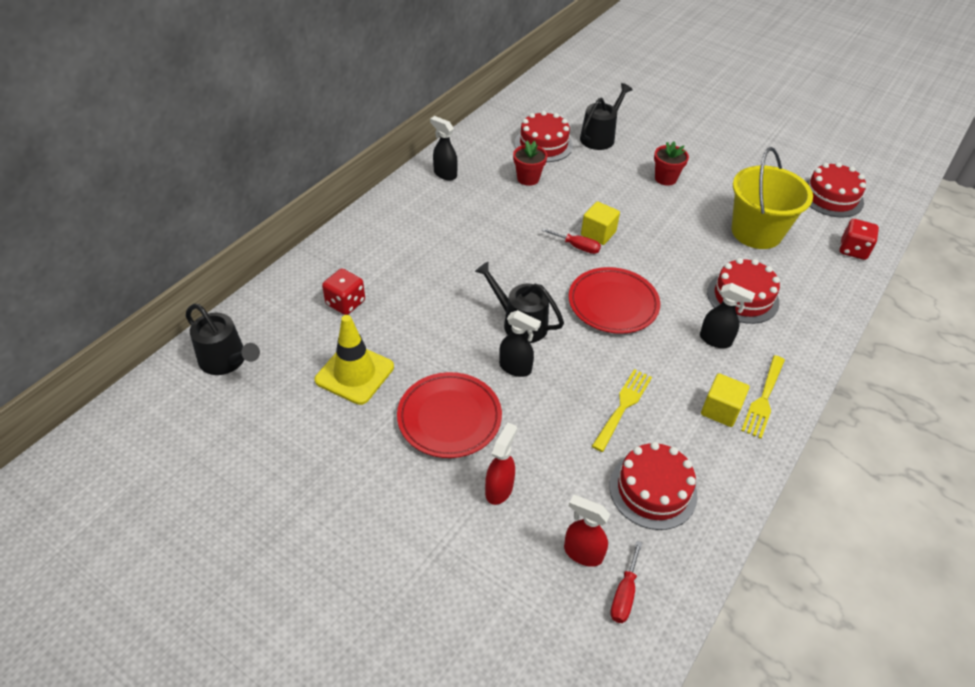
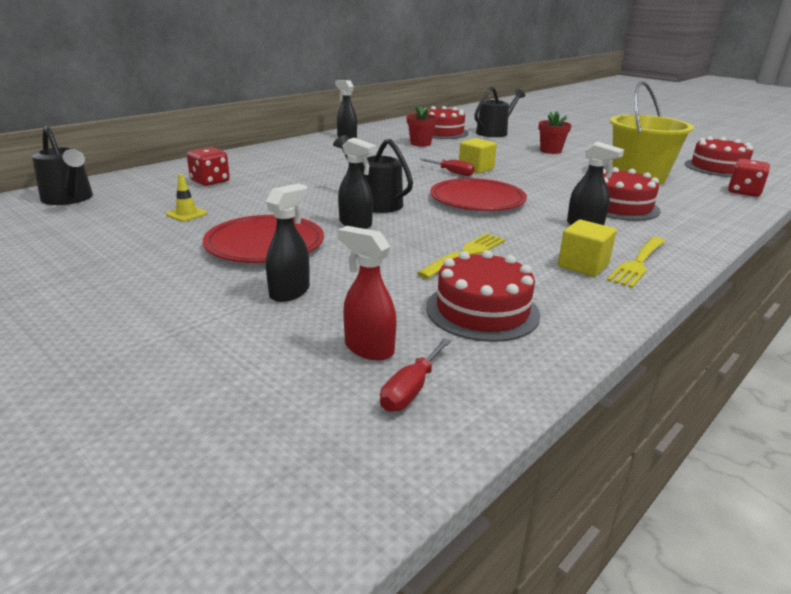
camera: 10 degrees right, 20 degrees down
(354, 373) = (186, 214): yellow traffic cone -> yellow traffic cone, size x0.47
(499, 489) = (290, 292): red spray bottle -> black spray bottle

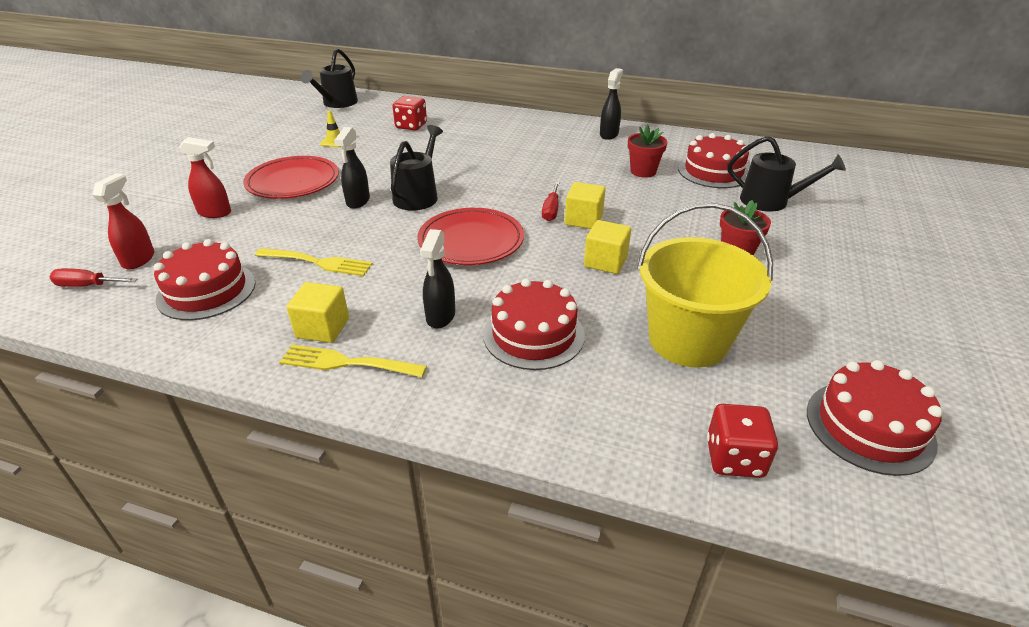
camera: 65 degrees right, 10 degrees up
(290, 292) = (215, 213): black spray bottle -> red spray bottle
(538, 175) = (605, 262): none -> yellow cube

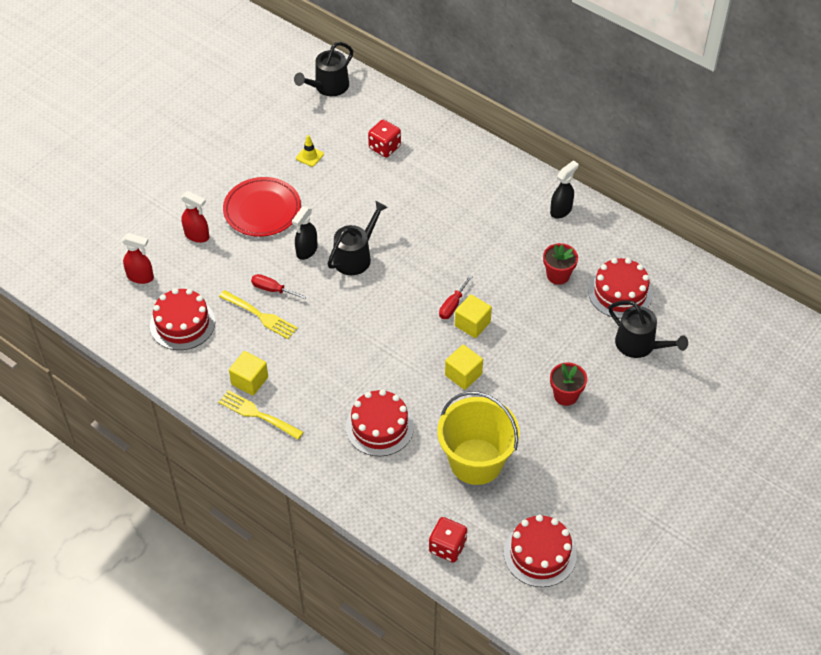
camera: 20 degrees right, 15 degrees up
(87, 286) = (107, 296): red screwdriver -> red screwdriver (272, 289)
(139, 259) = (141, 277): red spray bottle -> red spray bottle turned 75 degrees clockwise
(440, 317) = (326, 393): black spray bottle -> none
(471, 241) = (376, 324): red plate -> none

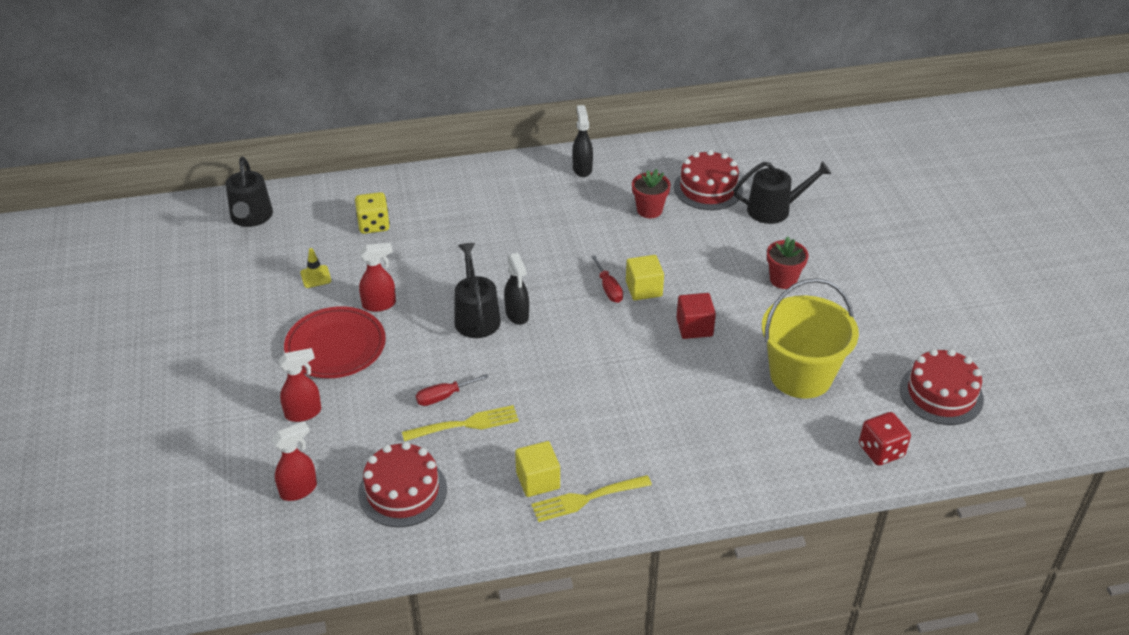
camera: 50 degrees left, 10 degrees down
(306, 251) = (427, 345): black spray bottle -> black spray bottle (517, 315)
(317, 203) = (379, 304): none -> red spray bottle
(379, 427) = (696, 417): red cake -> none
(384, 147) = (373, 225): red dice -> yellow dice
(463, 375) = (694, 327): yellow cube -> red cube

